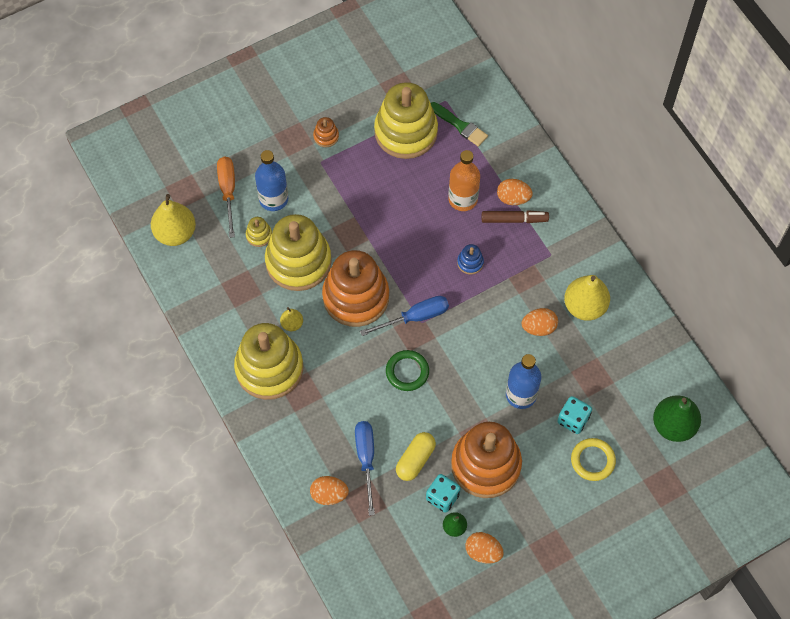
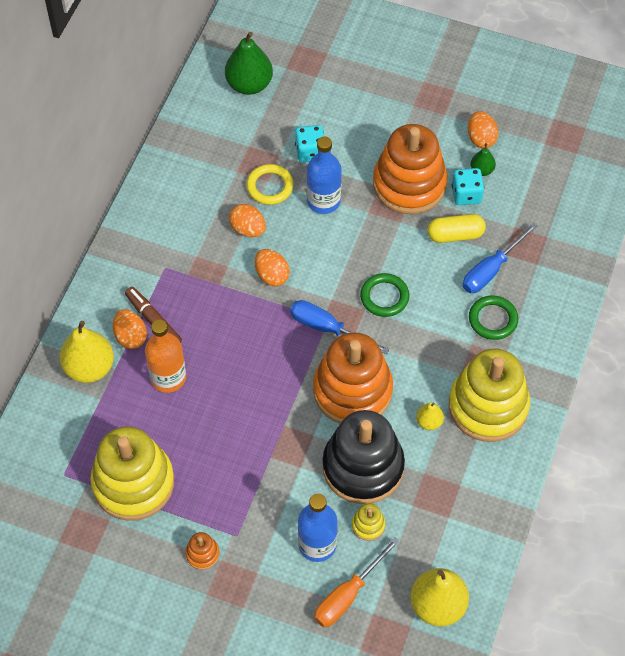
camera: 130 degrees left, 5 degrees down
(298, 262) = (363, 467): yellow stacking toy -> black stacking toy
(327, 426) = (493, 319): none -> green ring
(329, 495) = (547, 274): orange egg -> orange egg (272, 275)
(460, 125) = (84, 439): green brush -> none
(470, 262) = (231, 324): blue stacking toy -> none
(584, 306) = (195, 210): yellow pear -> yellow pear (89, 368)
(592, 460) = (332, 117): yellow ring -> yellow ring (270, 186)

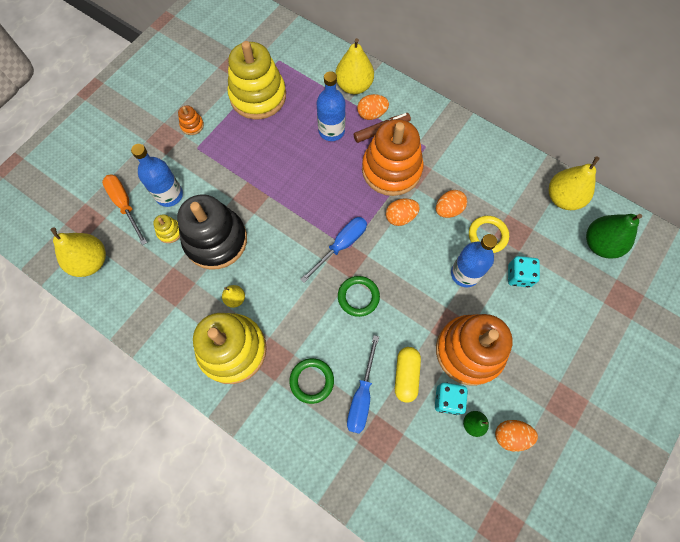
camera: 105 degrees right, 10 degrees up
(168, 377) = (331, 131): orange bottle -> blue bottle
(200, 122) = (563, 198): none -> yellow pear
(352, 390) = (281, 250): orange stacking toy -> orange stacking toy (391, 169)
(491, 270) = (362, 396): blue screwdriver -> blue screwdriver turned 135 degrees counterclockwise

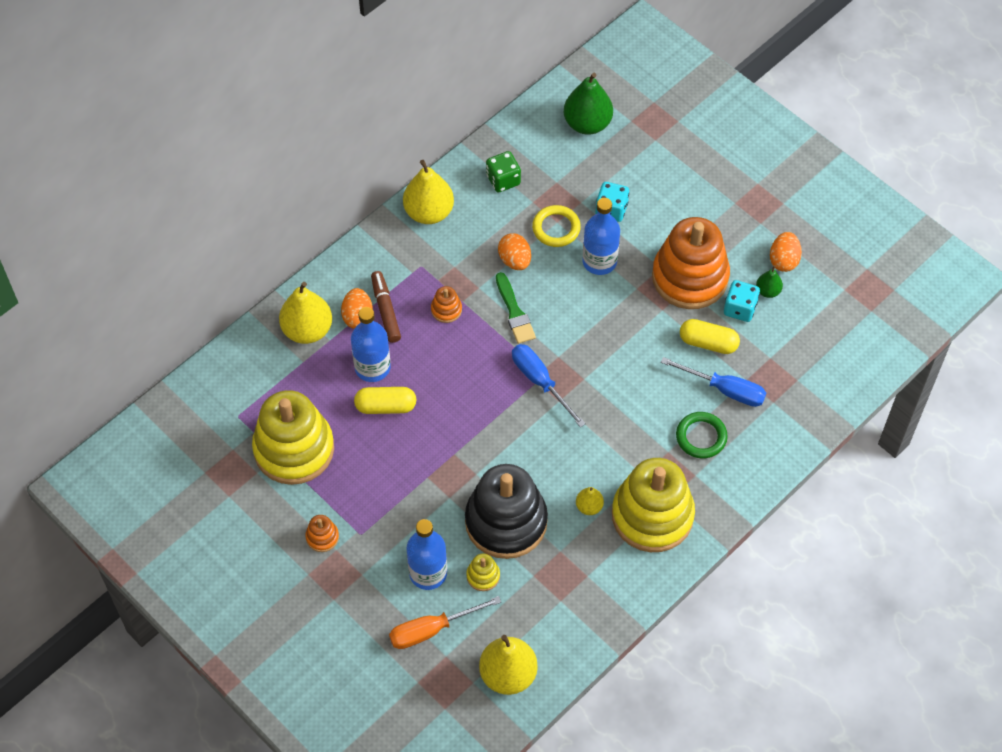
camera: 80 degrees left, 10 degrees down
(301, 145) = (386, 406): none -> yellow capsule
(358, 297) = (609, 374): green ring -> none
(391, 169) = (446, 310): orange stacking toy -> orange stacking toy, size x0.40
(400, 217) = (514, 312): orange egg -> green brush
(521, 189) = (503, 180): none -> green dice
(563, 198) = (523, 142): yellow pear -> yellow pear (429, 212)

